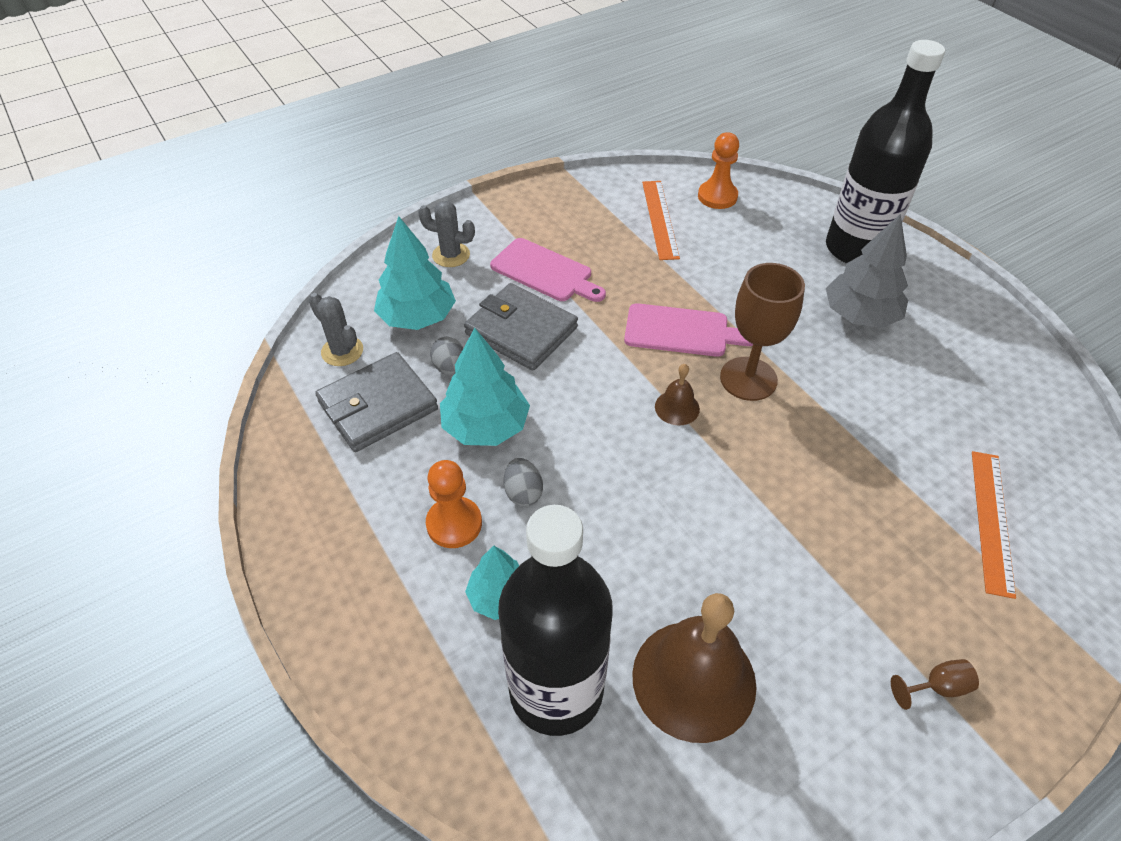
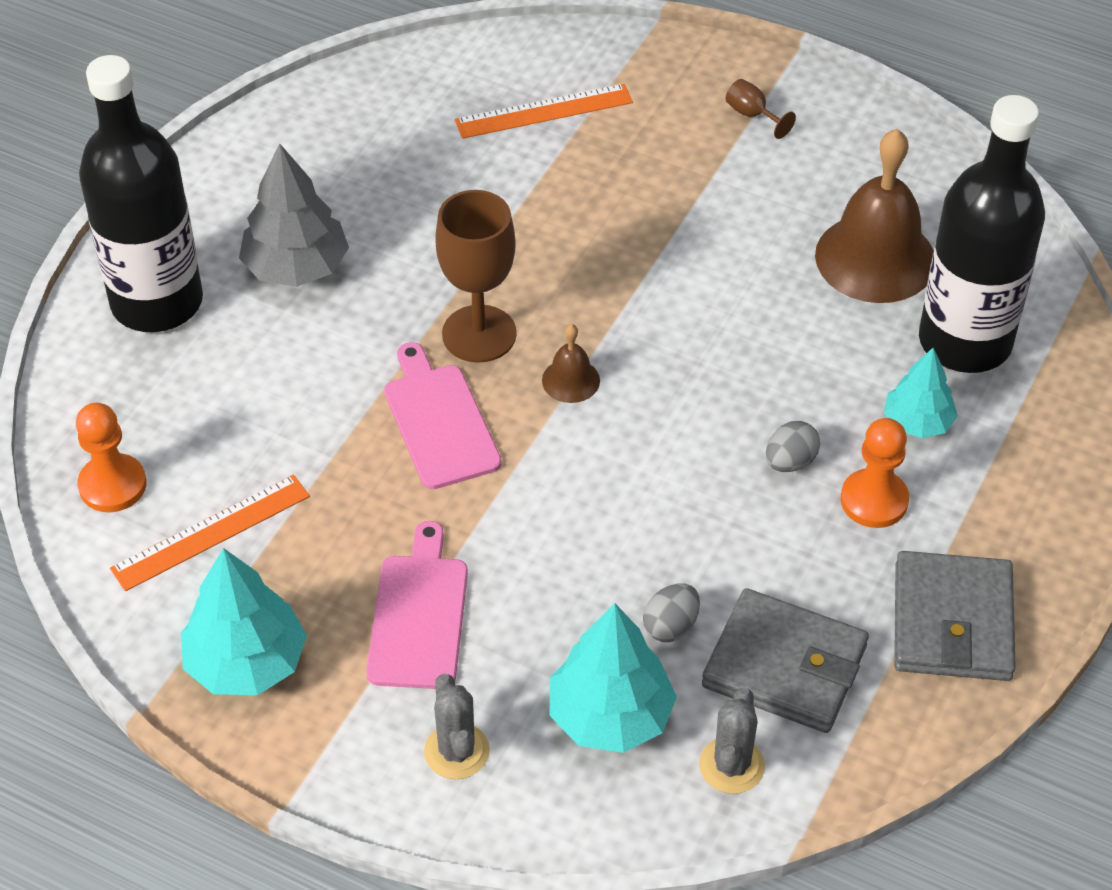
camera: 120 degrees left, 0 degrees up
(485, 426) = (731, 540): turquoise tree -> turquoise tree (246, 663)
(521, 331) = (553, 585): grey wallet -> grey wallet (952, 622)

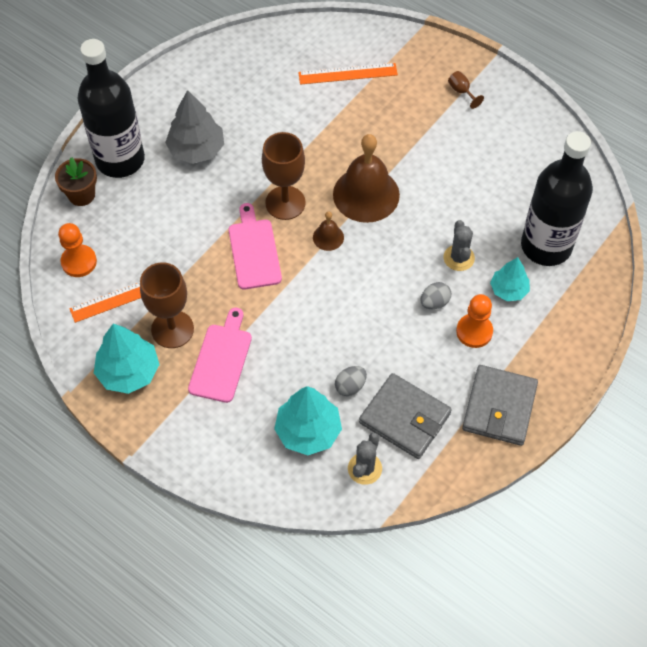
camera: 10 degrees right, 10 degrees up
(96, 371) = (81, 195): none -> brown flower pot
(315, 576) = (172, 329): none -> brown goblet
(457, 751) = (225, 437): grey cactus -> grey cactus (459, 258)
(875, 258) = (509, 188): brown bell -> brown bell (366, 194)

